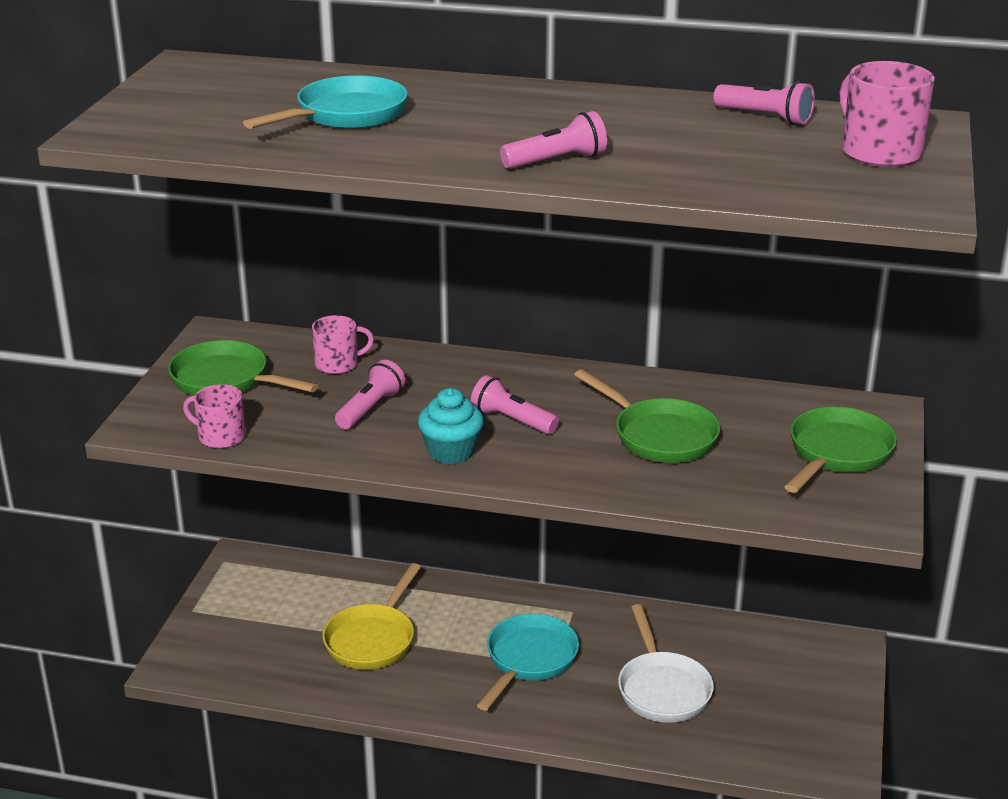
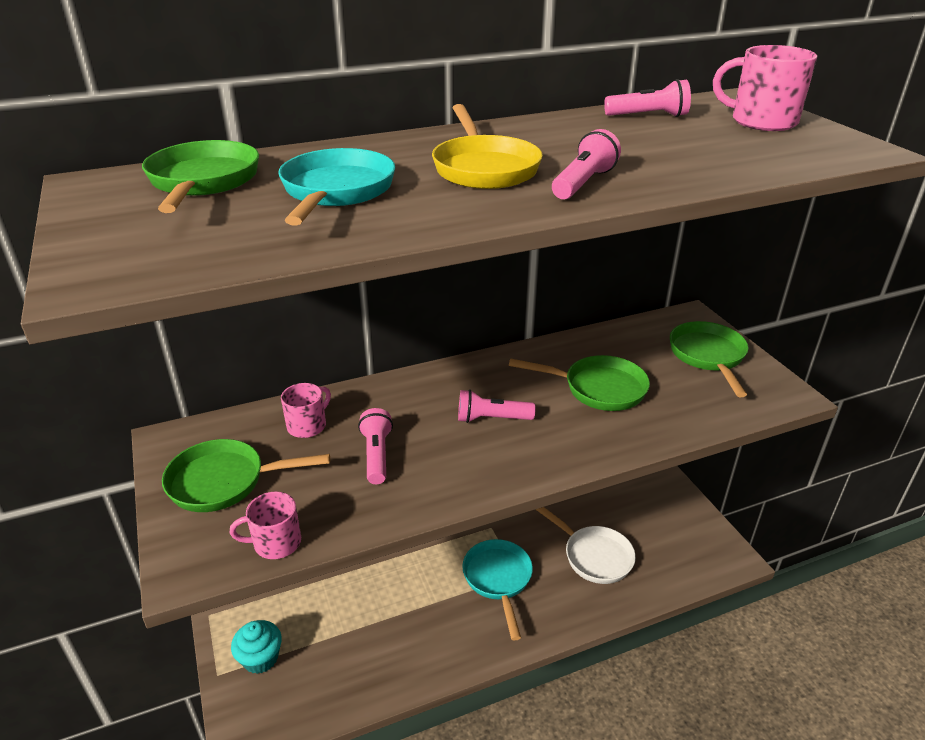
camera: 35 degrees left, 5 degrees up
(262, 82) = (203, 182): none -> green pan
(373, 639) = (381, 621): yellow pan -> yellow pan (484, 168)
(451, 451) = (479, 466): turquoise cupcake -> turquoise cupcake (260, 658)

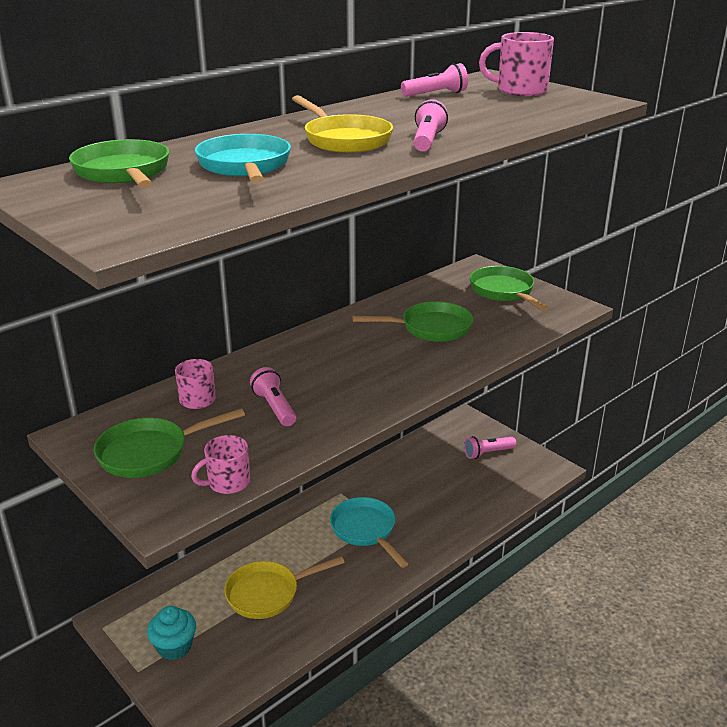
camera: 20 degrees left, 5 degrees down
(372, 625) = (268, 593): none -> yellow pan
(492, 419) = (356, 364): pink flashlight -> pink flashlight (488, 453)
(593, 556) = (439, 493): white pan -> none

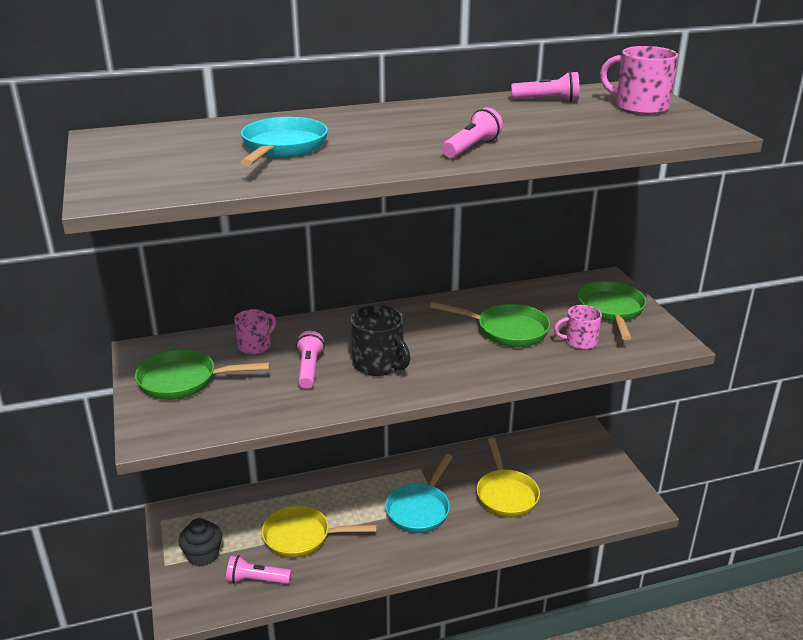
camera: 25 degrees right, 0 degrees up
(124, 173) = (185, 138): green pan -> none
(174, 646) = (203, 555): turquoise cupcake -> black cupcake
(228, 482) = (221, 423): pink mug -> pink mug (579, 341)
(339, 385) = (379, 364): none -> black mug
(344, 139) = (399, 135): yellow pan -> yellow pan (506, 494)
(365, 530) = (420, 509): turquoise pan -> turquoise pan turned 150 degrees counterclockwise
(488, 453) = (585, 472): pink flashlight -> pink flashlight (256, 580)

